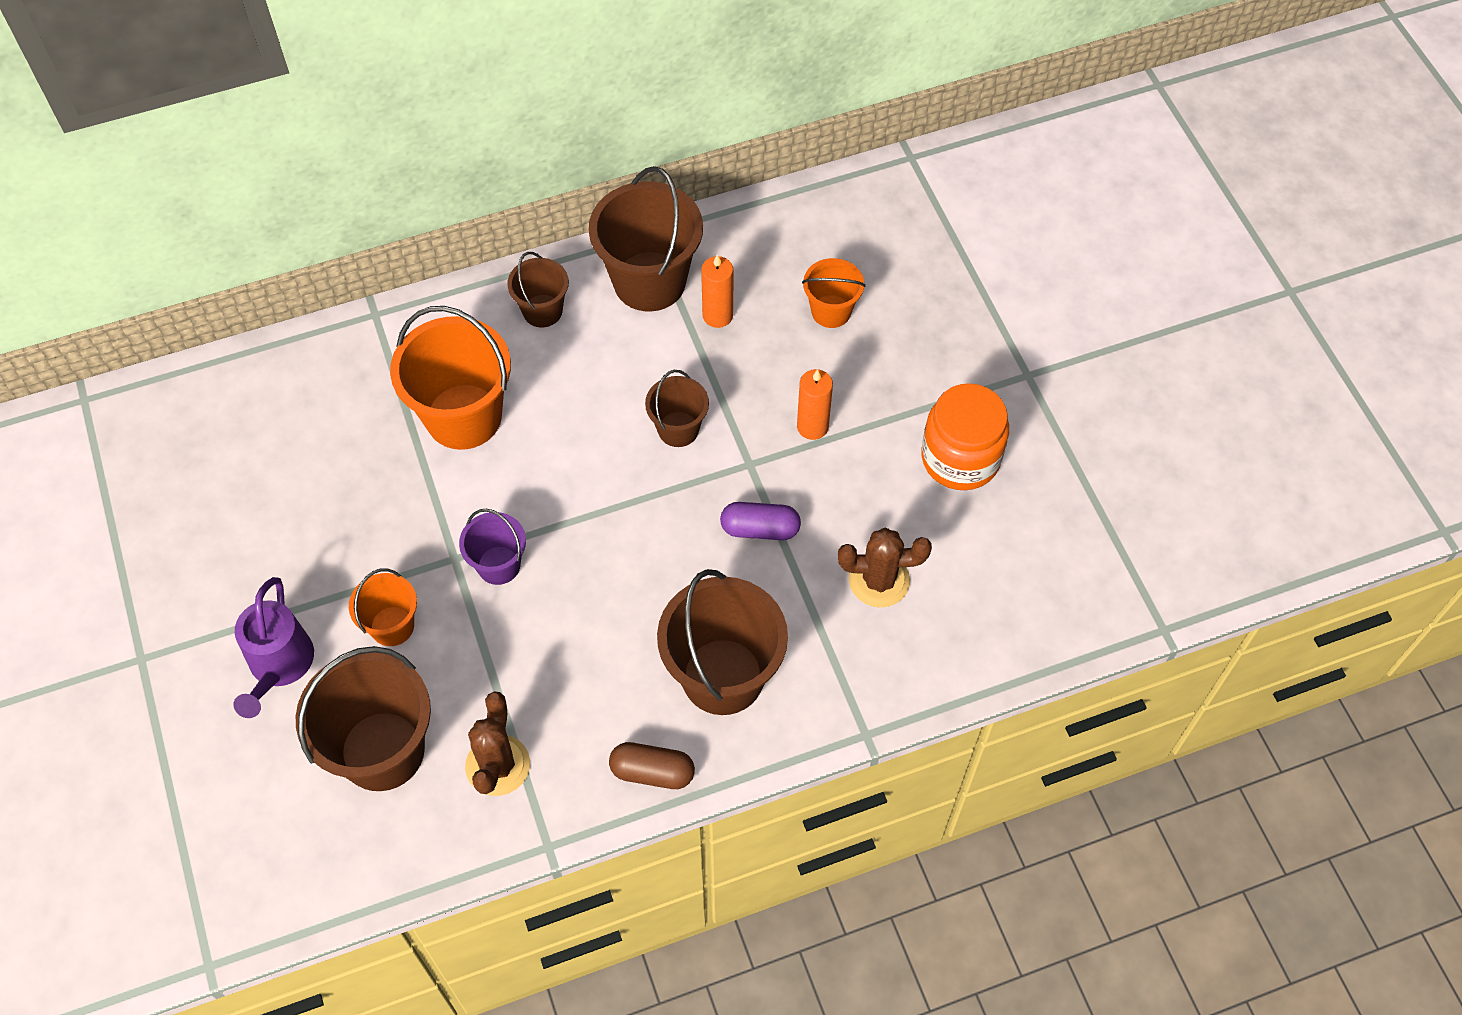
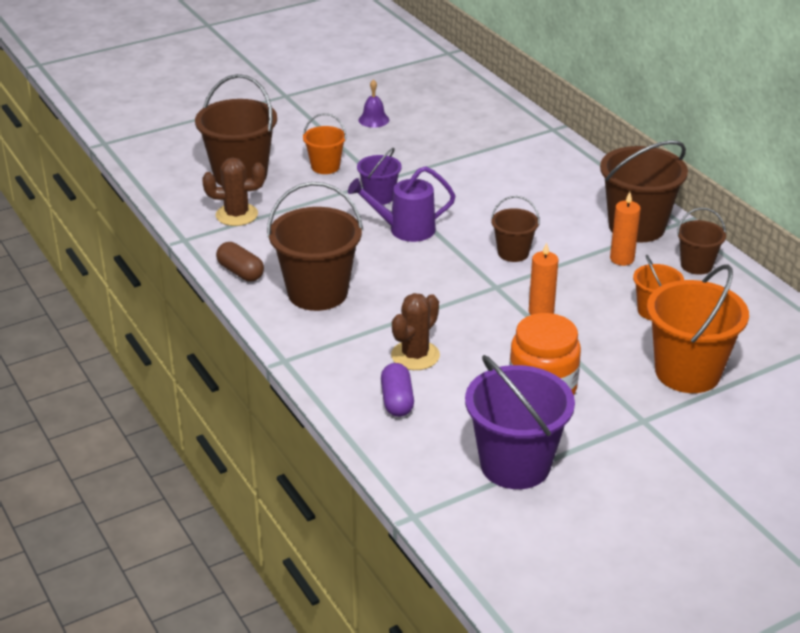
camera: 80 degrees right, 25 degrees down
(269, 539) = (373, 120): none -> purple bell
(279, 667) = (289, 135): purple watering can -> purple watering can (404, 230)
(463, 416) = (487, 170): orange bucket -> orange bucket (687, 372)
(542, 311) = (587, 187): brown bucket -> brown bucket (696, 265)
(652, 772) = (240, 272): brown capsule -> brown capsule turned 45 degrees counterclockwise
(760, 529) = (442, 296): purple capsule -> purple capsule (397, 401)
(879, 580) = (415, 355): brown cactus -> brown cactus turned 45 degrees clockwise
(1089, 513) = (515, 465): none -> purple bucket

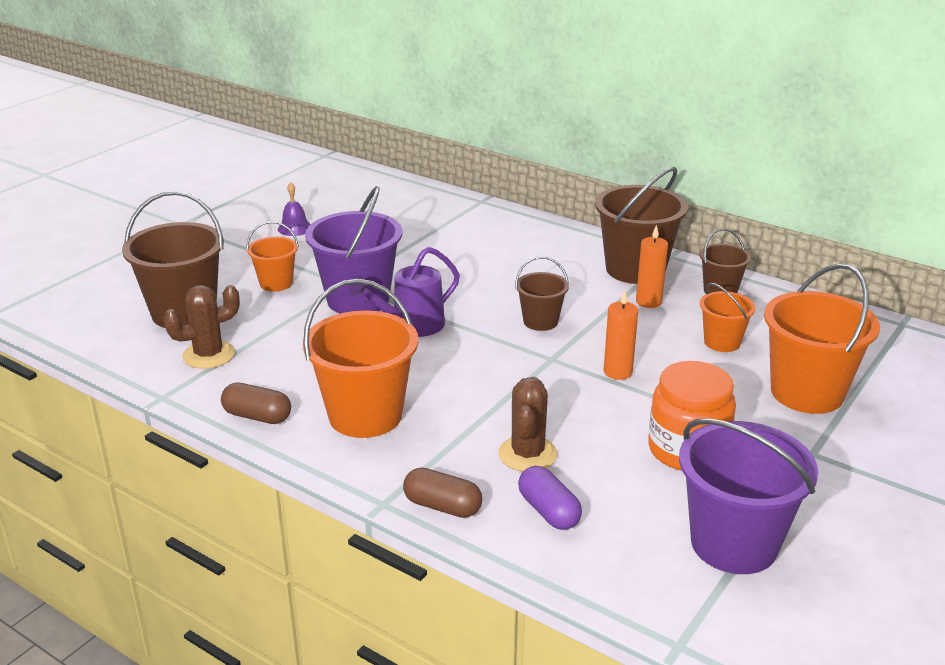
camera: 25 degrees left, 5 degrees down
(317, 293) = (365, 415): brown bucket -> orange bucket
(324, 374) = (442, 506): none -> brown capsule
(379, 197) = (358, 300): purple bucket -> purple bucket, size x1.85

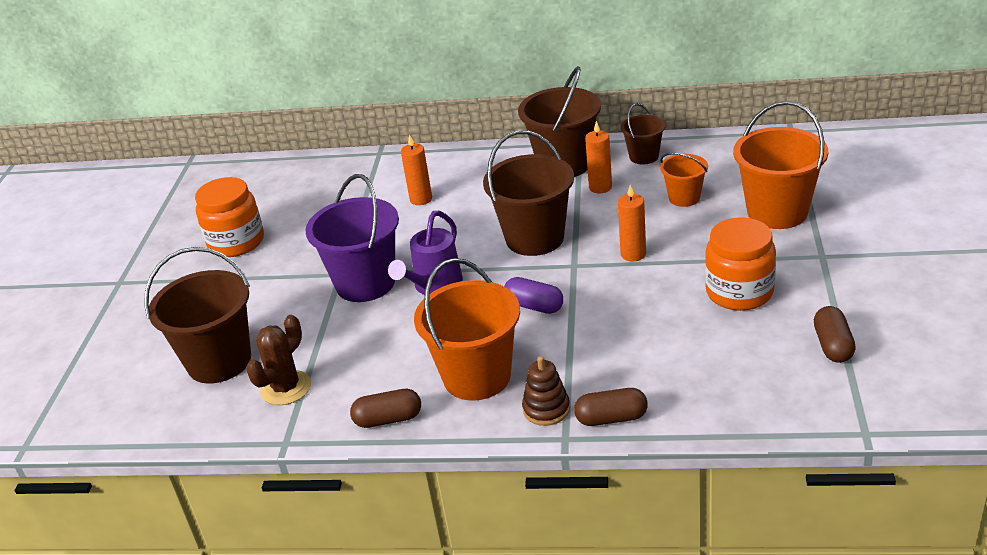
camera: 25 degrees left, 5 degrees up
(276, 283) = (275, 299): orange bucket -> none
(295, 228) = (236, 242): purple bell -> orange jar
(394, 470) = (546, 409): none -> brown stacking toy
(476, 251) = (421, 199): none -> orange candle
(527, 454) = (632, 348): brown cactus -> none
(540, 321) = (534, 238): brown bucket -> brown bucket, size x1.85
(548, 511) = (690, 384): purple capsule -> purple capsule (534, 306)
(734, 544) = (833, 345): purple bucket -> brown capsule

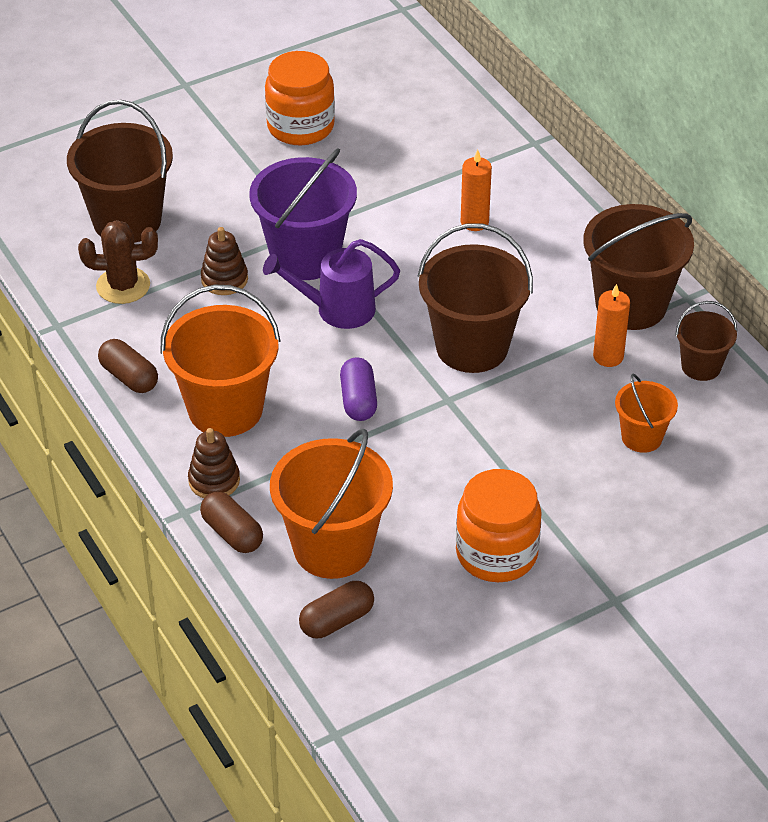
camera: 50 degrees right, 10 degrees up
(342, 331) = (224, 279): none -> brown stacking toy
(633, 254) = (502, 439): orange candle -> none
(777, 212) = (674, 530): orange bucket -> orange bucket (333, 547)
(833, 345) = (458, 663): brown capsule -> brown capsule (337, 620)

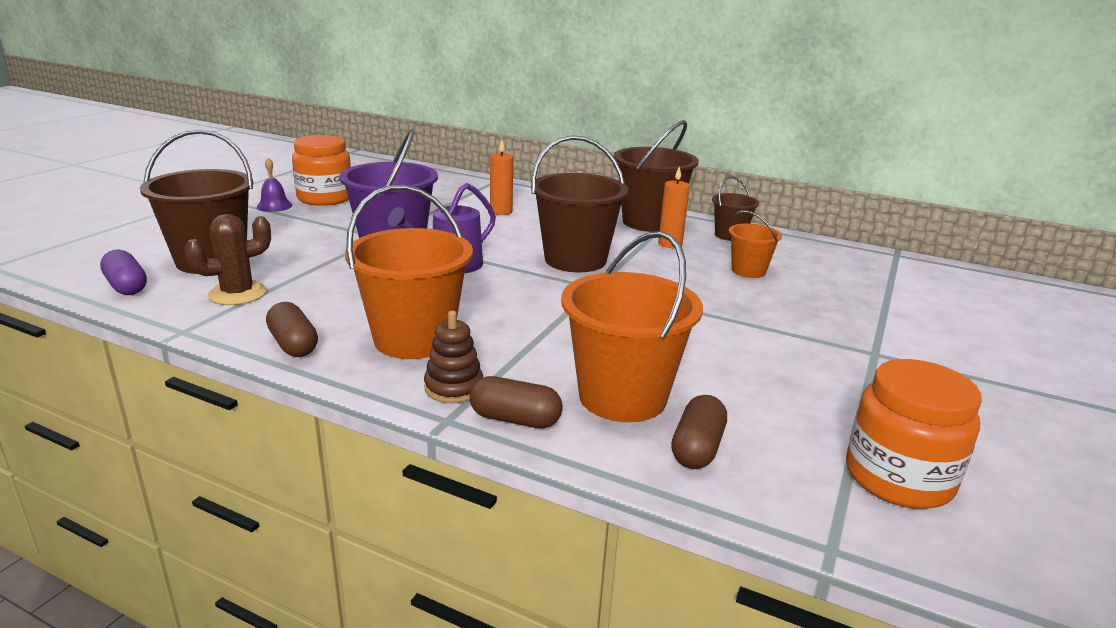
camera: 35 degrees left, 20 degrees down
(129, 377) = (293, 344): brown capsule -> brown capsule turned 45 degrees clockwise
(224, 279) = (335, 271): brown stacking toy -> none
(238, 128) = (274, 206): none -> purple bell
(358, 400) = (526, 304): purple capsule -> purple capsule (126, 286)
(496, 553) = (755, 355): orange jar -> orange jar (898, 478)

